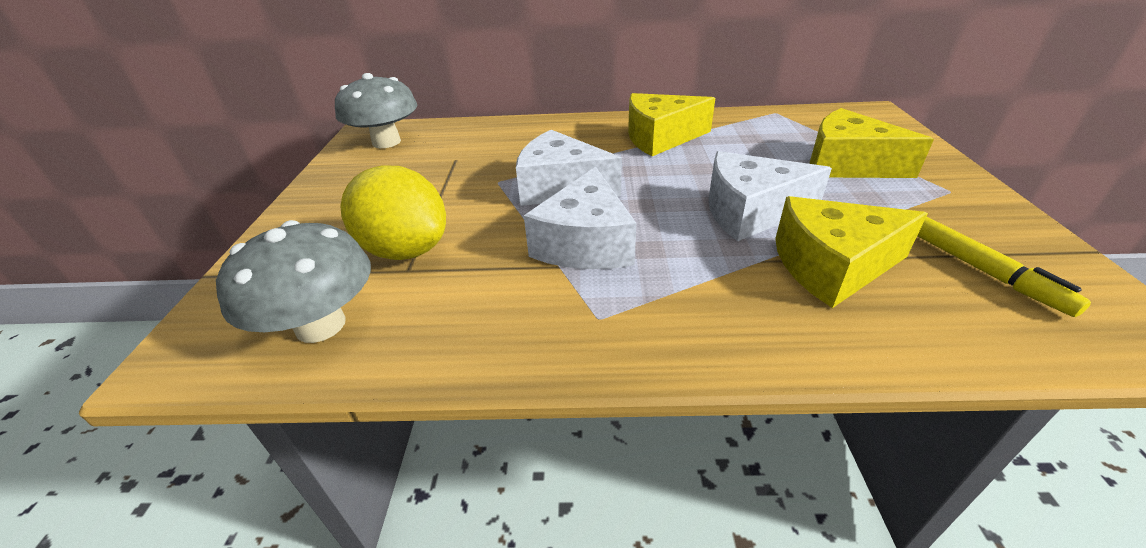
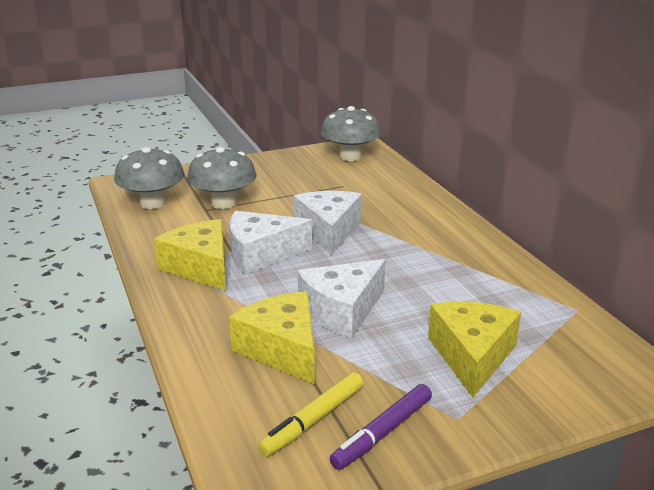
camera: 65 degrees right, 10 degrees down
(405, 250) = (224, 203): yellow lemon -> grey mushroom
(660, 138) = (450, 255): yellow cheese -> yellow cheese (200, 267)
(750, 212) = (342, 311): white cheese -> white cheese turned 105 degrees counterclockwise
(990, 232) = (382, 433): none -> purple marker

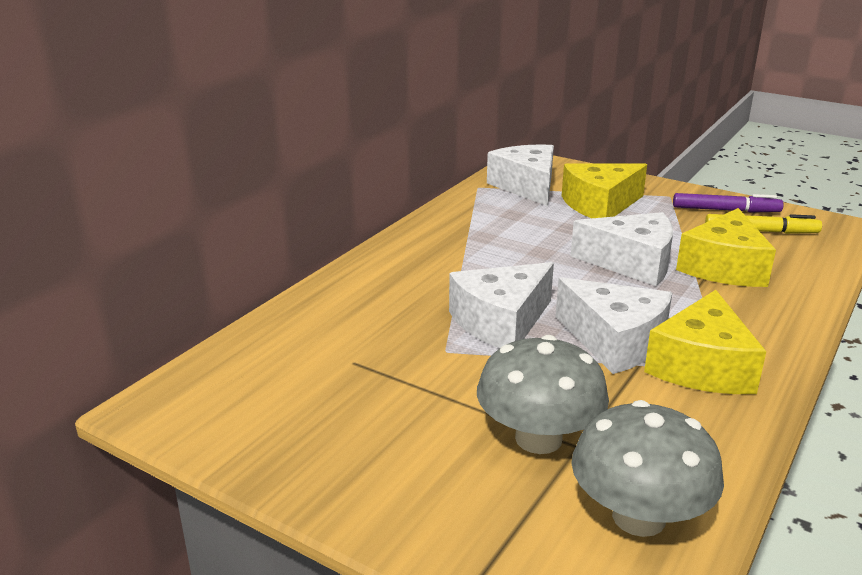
camera: 125 degrees left, 0 degrees up
(350, 156) = (224, 398): grey mushroom -> none
(558, 336) = (526, 186): none -> white cheese

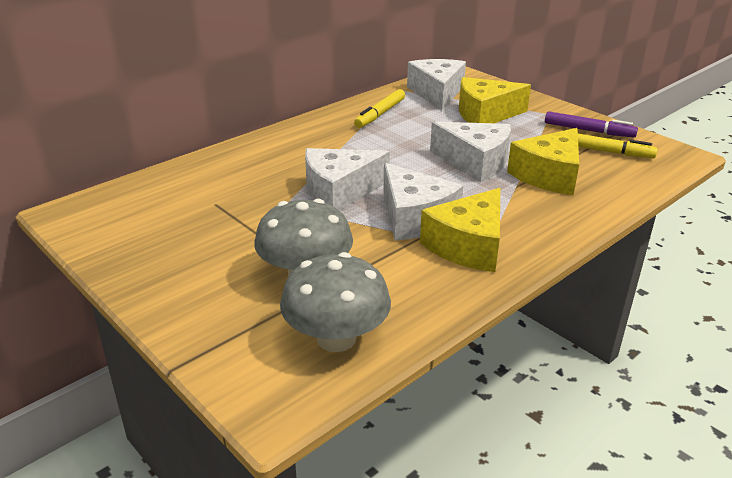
camera: 15 degrees right, 5 degrees up
(479, 219) = (380, 114): none -> yellow marker

